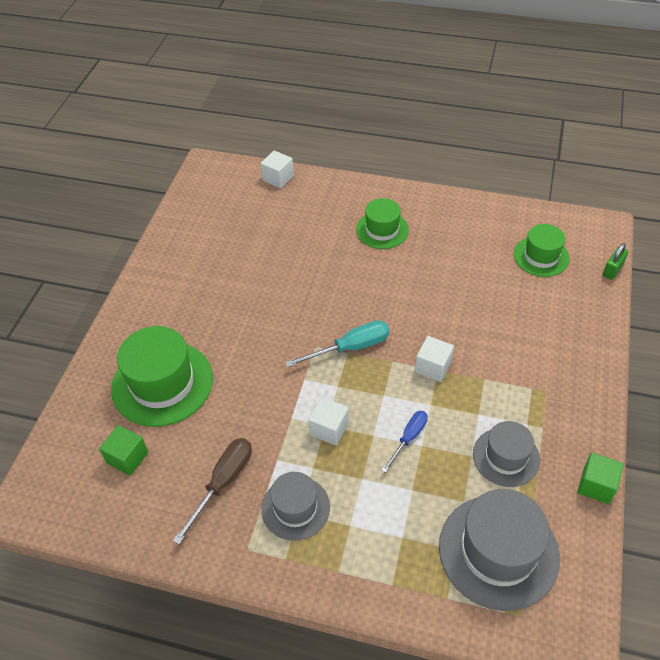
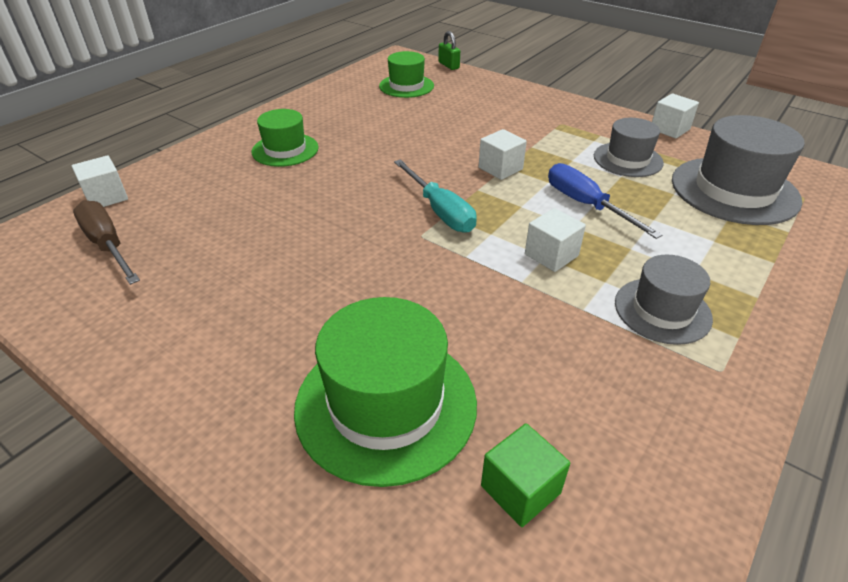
camera: 70 degrees left, 10 degrees down
(223, 483) = (607, 372): brown screwdriver -> brown screwdriver (108, 245)
(351, 348) = (440, 211): turquoise screwdriver -> turquoise screwdriver turned 150 degrees clockwise
(409, 438) = (586, 205): blue screwdriver -> blue screwdriver, size x1.52
(596, 485) = (669, 129): green cube -> white cube

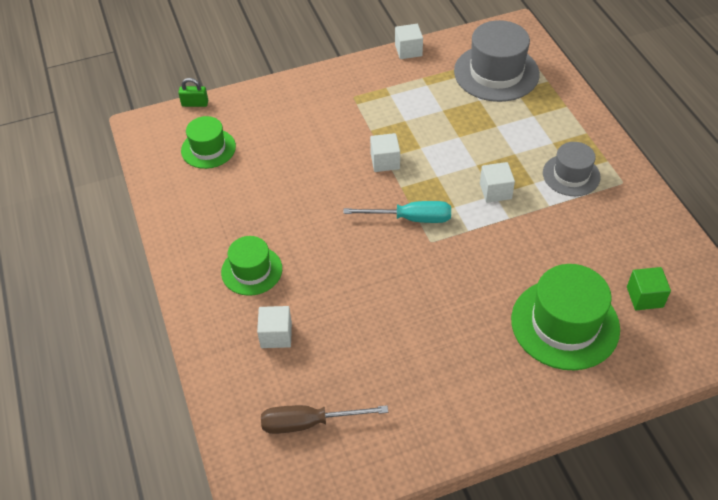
camera: 55 degrees left, 10 degrees up
(106, 197) = (232, 411): white cube -> white cube (276, 335)
(586, 205) = (459, 146): blue screwdriver -> none
(627, 159) = (426, 94): grey hat -> none

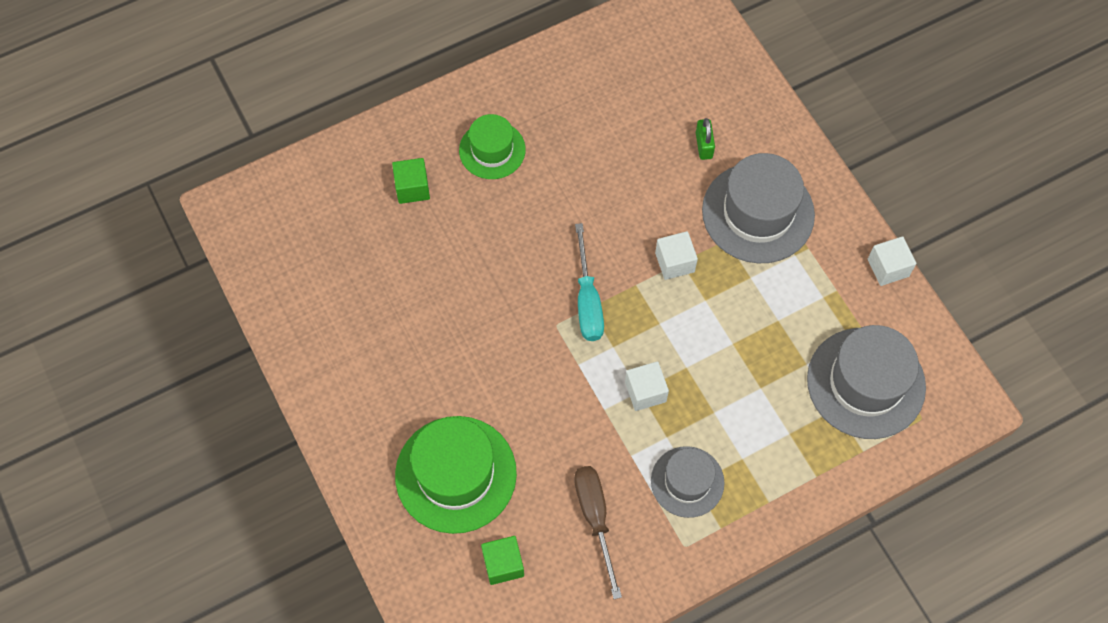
camera: 80 degrees right, 15 degrees up
(195, 103) = (736, 41): green padlock -> green padlock (704, 145)
(208, 148) = (664, 71): green hat -> none
(276, 335) = (412, 188): white cube -> green cube
(309, 423) = (314, 234): brown screwdriver -> brown screwdriver (595, 518)
(351, 110) = (758, 213): none -> grey hat

